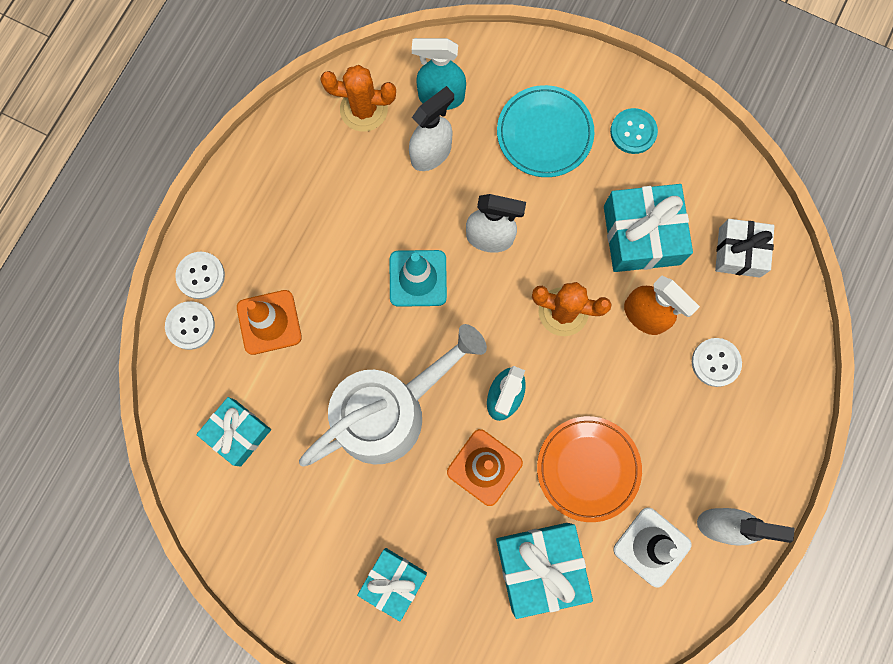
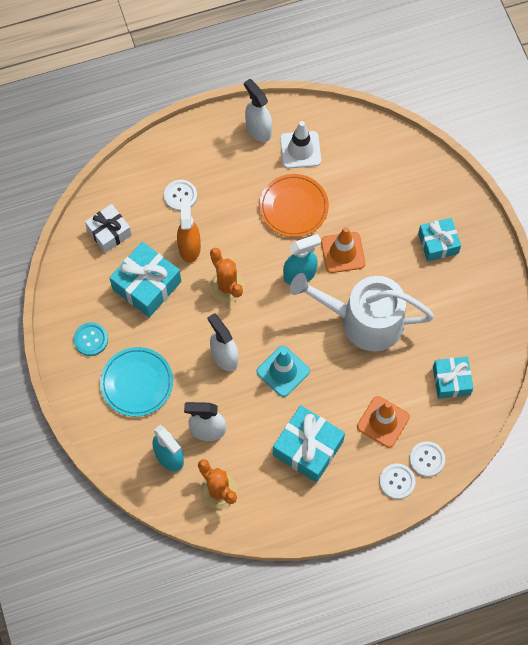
camera: 135 degrees left, 10 degrees down
(540, 566) = (361, 188): turquoise gift -> turquoise gift (308, 448)

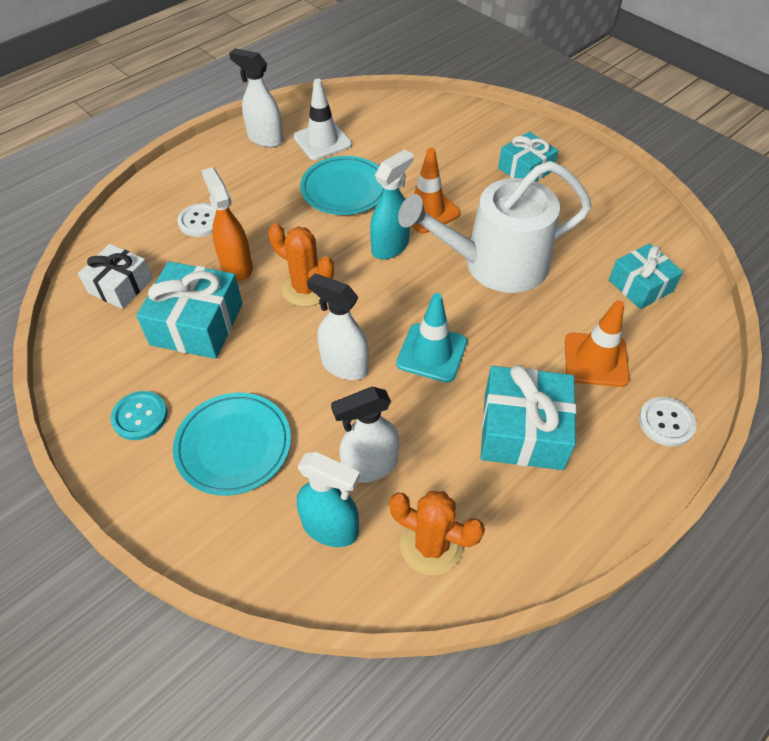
camera: 25 degrees left, 15 degrees down
(293, 207) = (344, 189): orange plate -> turquoise plate
(427, 459) = (681, 380): white button -> none

